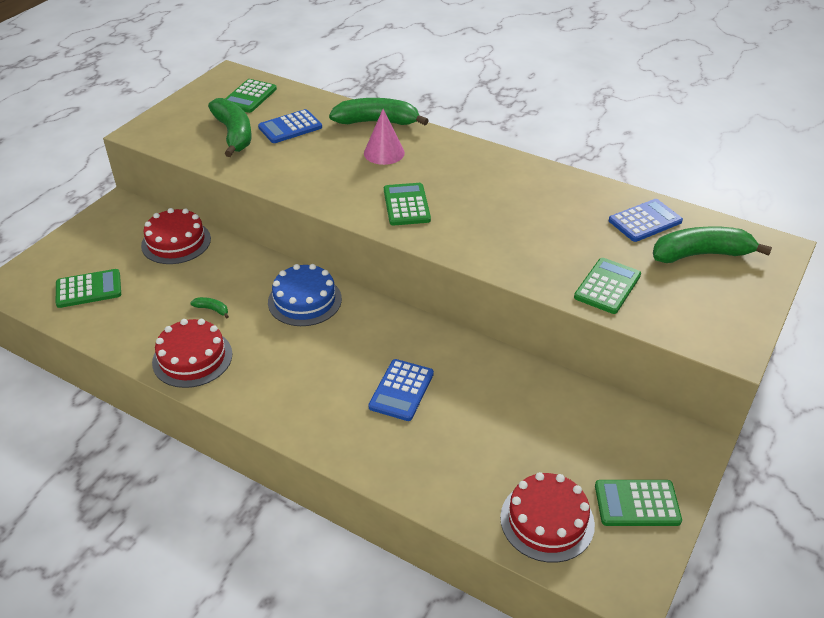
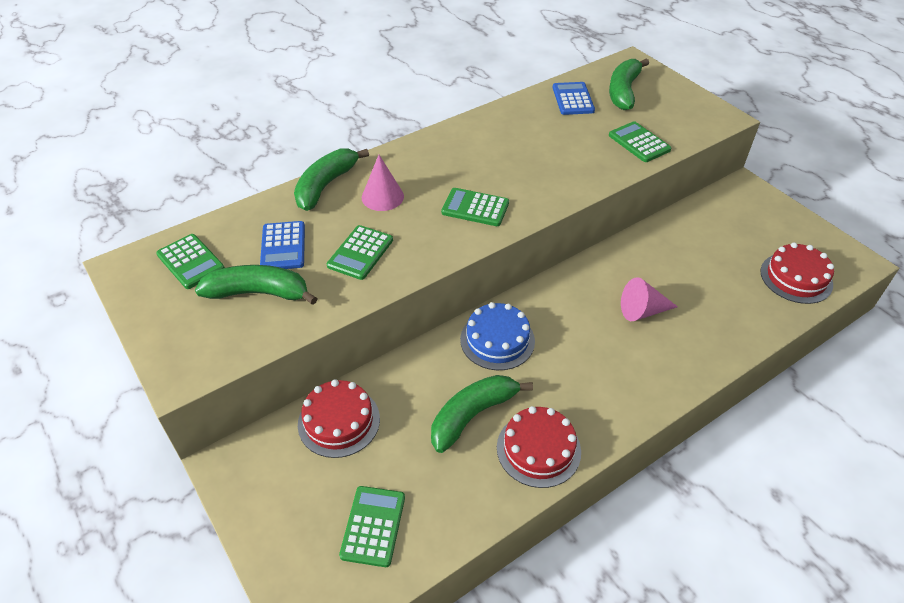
camera: 65 degrees left, 5 degrees up
(212, 309) = (472, 415): green banana -> green banana, size x2.45
(401, 390) = (642, 311): blue calculator -> pink cone
(637, 503) = (790, 231): green calculator -> green calculator (360, 253)

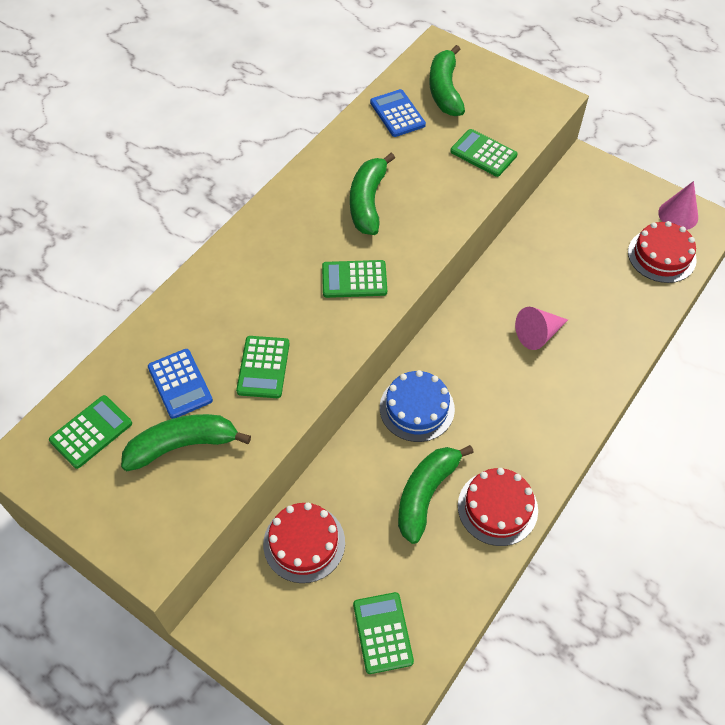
camera: 20 degrees left, 10 degrees up
(190, 262) = (91, 432): green calculator -> green calculator turned 75 degrees counterclockwise
(325, 185) = (187, 296): green banana -> green banana (368, 202)
(382, 197) = (254, 293): pink cone -> pink cone (678, 215)

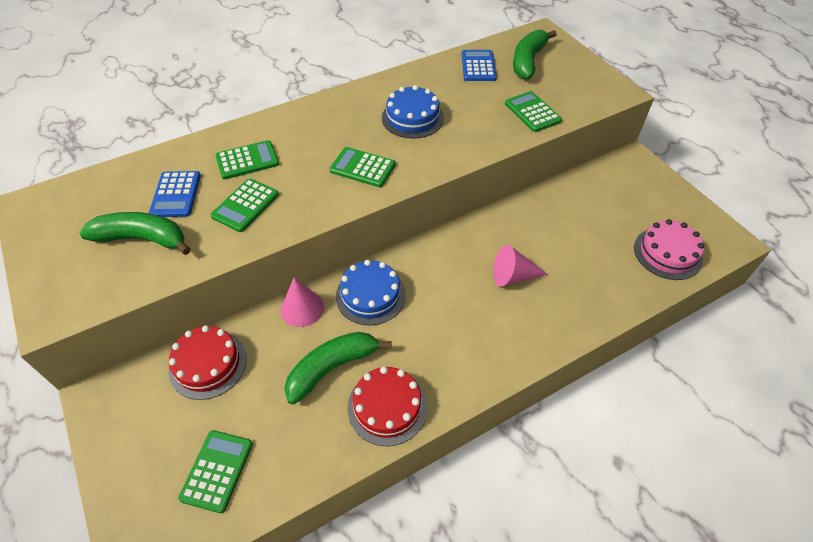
camera: 25 degrees right, 5 degrees down
(91, 432) = (88, 204): green calculator -> green calculator (247, 160)
(368, 202) = (412, 118): green banana -> blue cake
(661, 255) = (667, 253): red cake -> pink cake
(678, 215) = (702, 225): pink cone -> pink cone (302, 308)

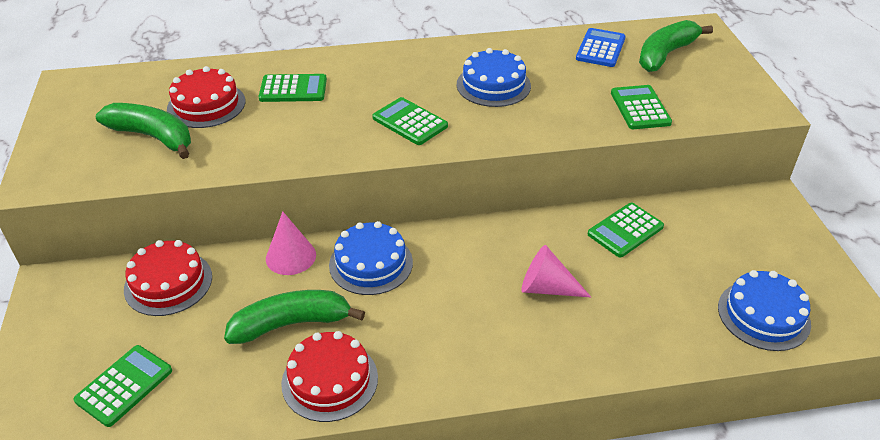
camera: 20 degrees right, 10 degrees down
(176, 194) = (206, 105): blue calculator -> red cake
(245, 205) = (268, 130): green calculator -> green calculator (625, 230)
(667, 253) = (763, 315): pink cake -> blue cake

